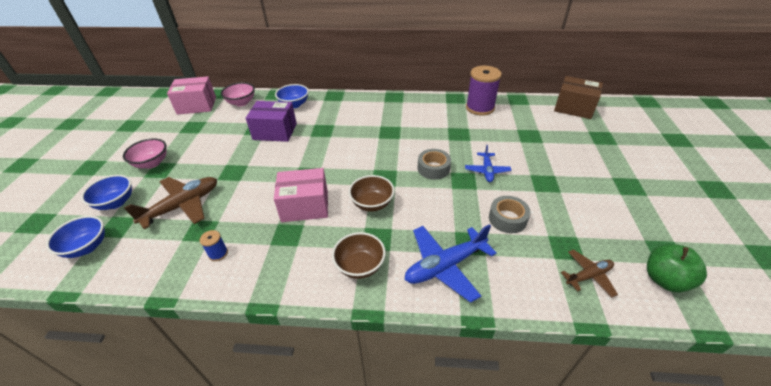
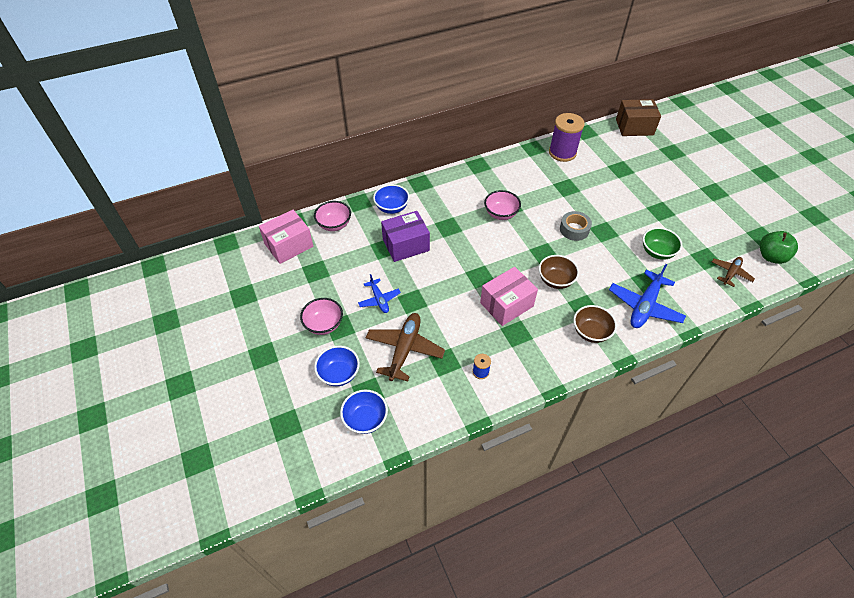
camera: 30 degrees left, 10 degrees up
(376, 135) = (501, 214): none -> pink bowl
(487, 171) = (614, 216): blue plane -> blue plane (379, 299)
(507, 219) = (657, 252): grey tape -> green bowl

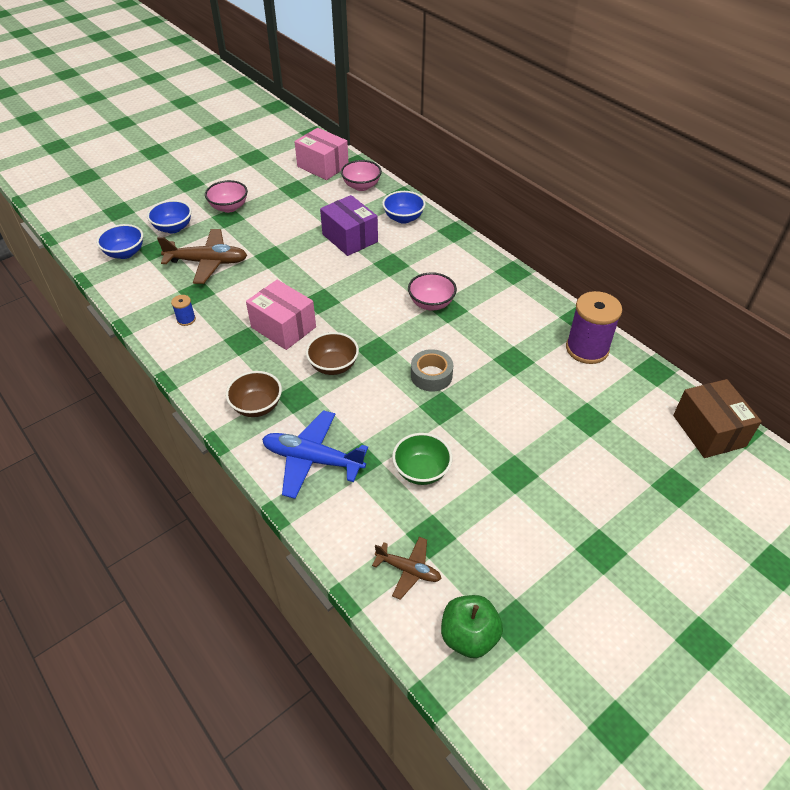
camera: 75 degrees right, 5 degrees down
(379, 299) = (268, 234): blue plane -> none

